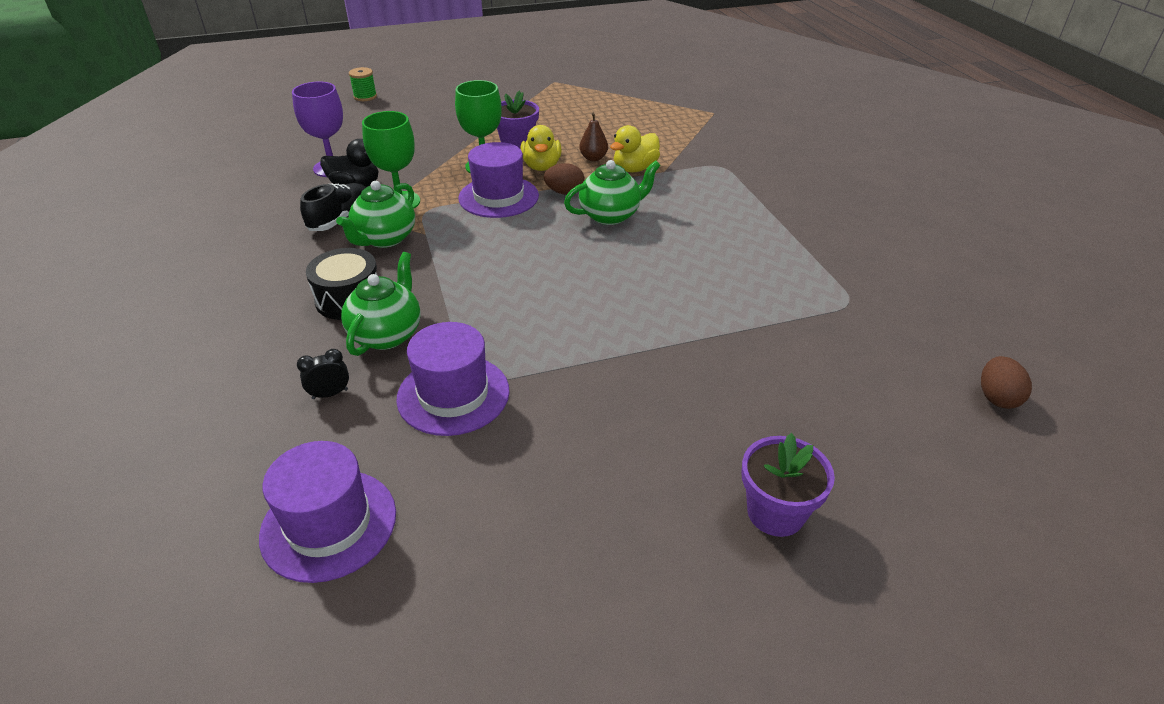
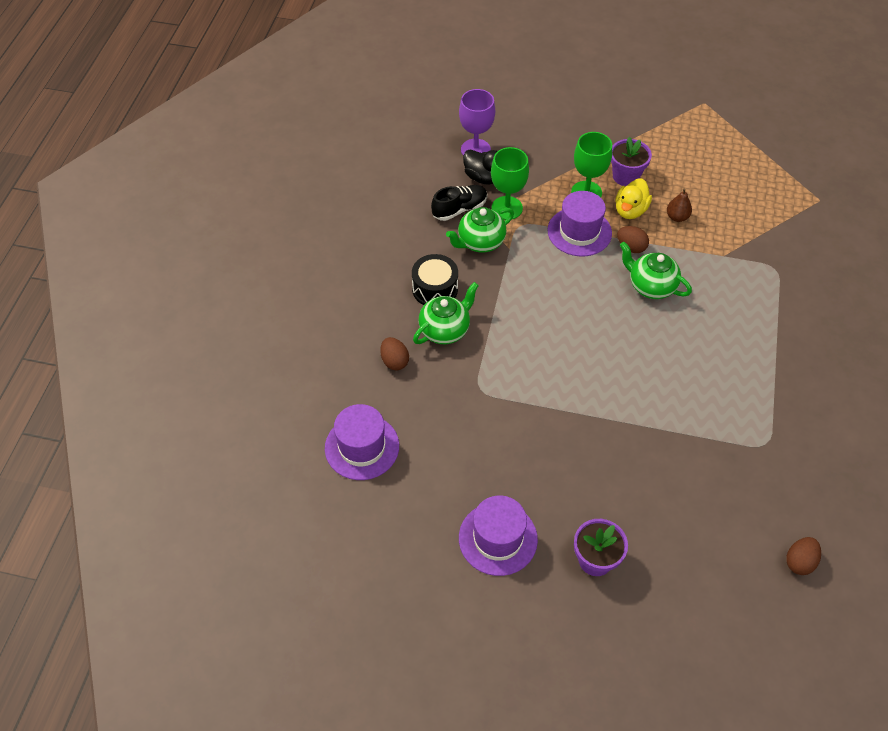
camera: 30 degrees right, 15 degrees up
(330, 394) = (394, 361): black clock -> brown egg
(365, 97) = (536, 67): green spool -> none
(453, 394) = (462, 395): purple hat -> purple hat (498, 538)
(611, 215) = (650, 286): green teapot -> green teapot turned 150 degrees counterclockwise
(634, 169) = (702, 243): yellow duck -> none

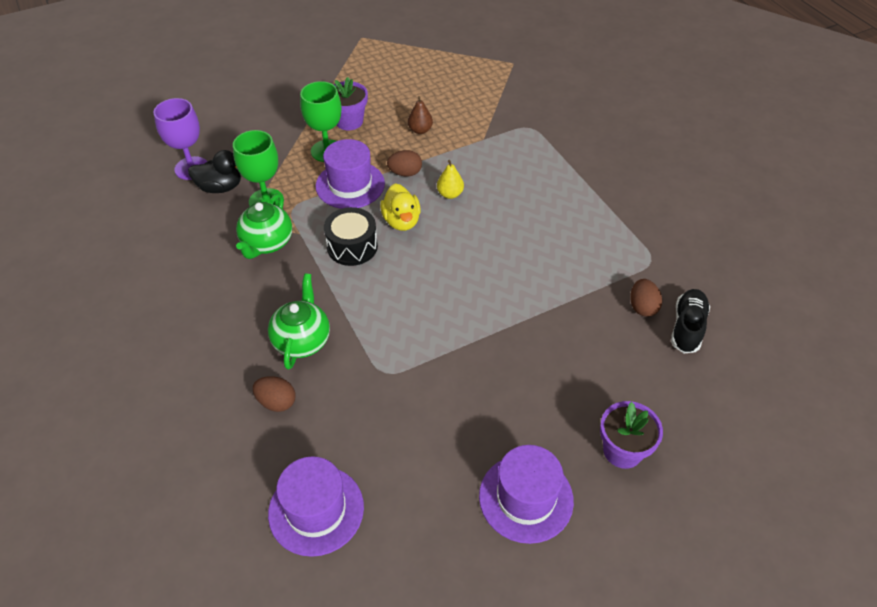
camera: 40 degrees left, 5 degrees down
(435, 289) = (259, 310): black drum -> black drum (352, 246)
(459, 209) = (221, 226): black shoe -> black shoe (687, 327)
(630, 210) = (377, 145): yellow duck -> yellow duck (401, 221)
(650, 286) = (450, 194): green teapot -> yellow pear
(799, 562) = (762, 333): brown egg -> brown egg (642, 307)

